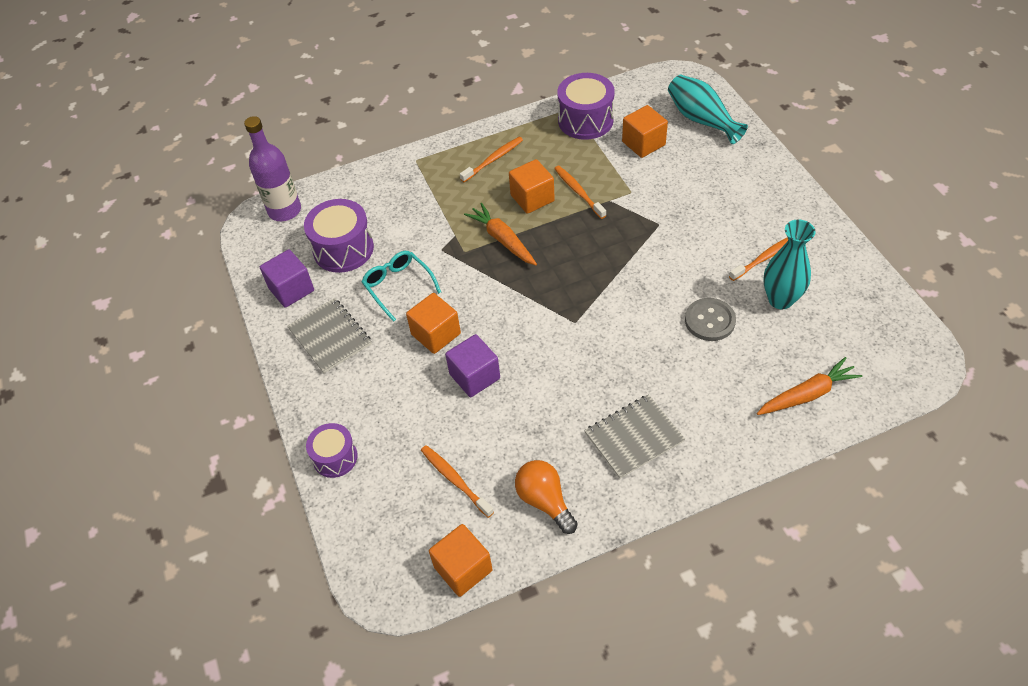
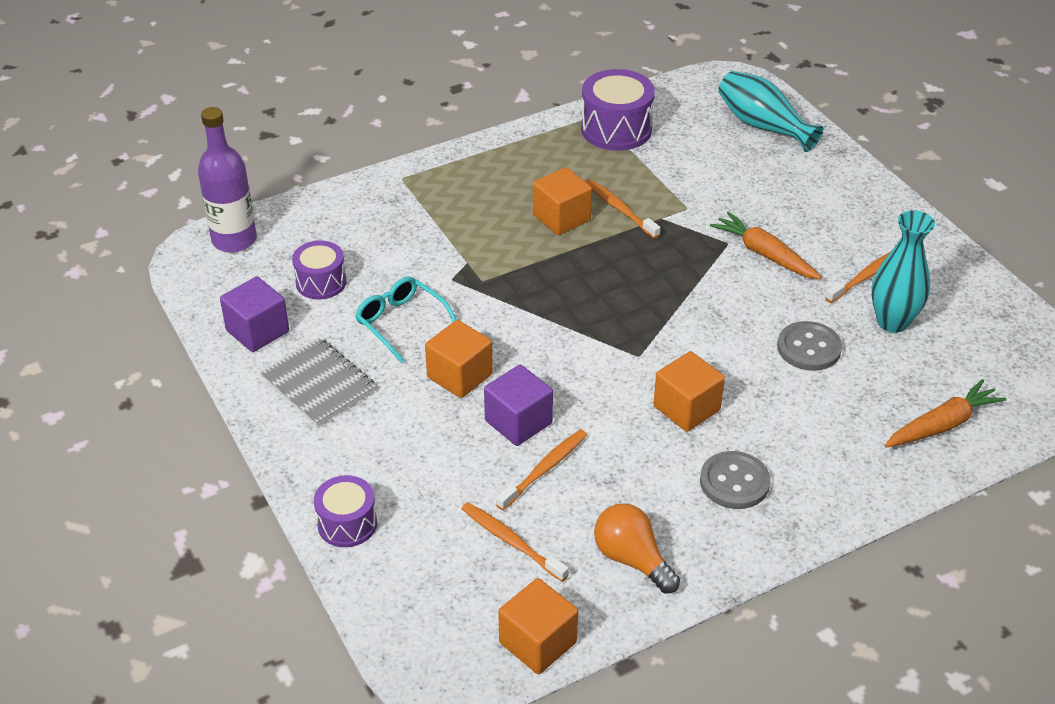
camera: 10 degrees left, 10 degrees down
(343, 249) = (321, 282): purple drum -> purple drum, size x0.63
(493, 160) = (504, 175): orange toothbrush -> orange toothbrush (544, 469)
(502, 240) = (530, 266): orange carrot -> orange carrot (764, 254)
(634, 437) = (734, 482): grey notebook -> grey button
(643, 143) = (694, 153): orange cube -> orange cube (686, 408)

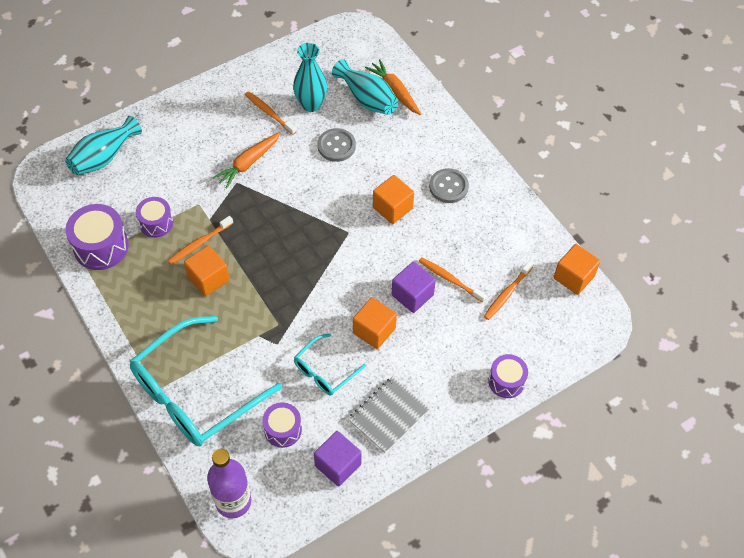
camera: 95 degrees left, 15 degrees up
(389, 207) = (194, 394): none -> turquoise glasses
(632, 559) = (511, 235): orange light bulb -> none
(654, 172) = (156, 223): none -> purple drum
(918, 388) = (367, 99): none -> turquoise vase

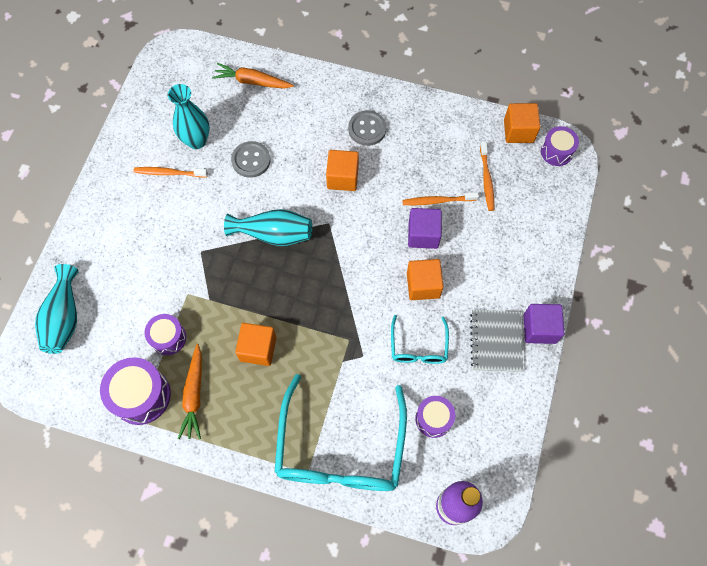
camera: 40 degrees left, 10 degrees up
(199, 243) = (221, 325): orange toothbrush -> none
(248, 163) = (194, 228): orange carrot -> orange carrot (194, 395)
(338, 465) = (498, 410): purple cube -> purple cube (539, 328)
(367, 99) = (237, 103): turquoise vase -> turquoise vase (273, 234)
(506, 381) = (548, 246): purple drum -> purple drum (556, 152)

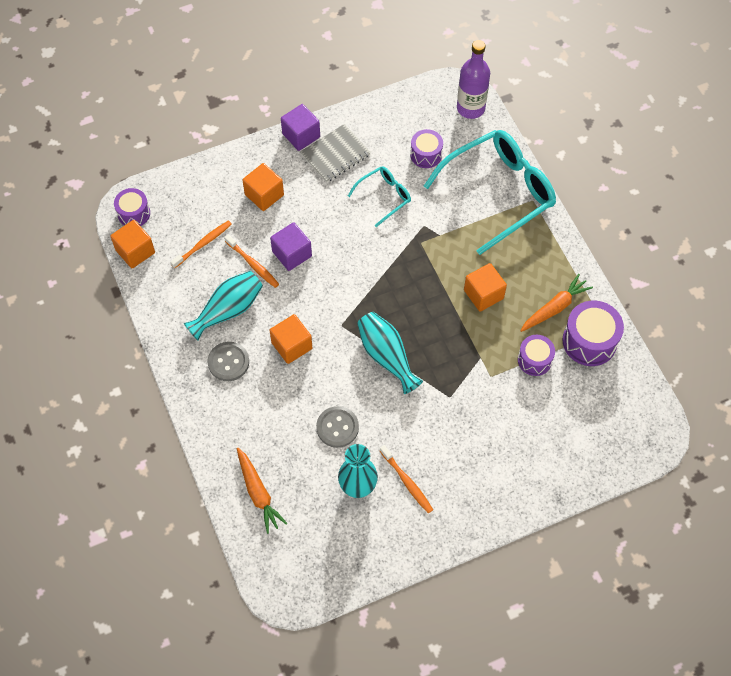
camera: 130 degrees left, 5 degrees down
(64, 317) = (592, 447): turquoise vase -> turquoise vase (228, 310)
(423, 285) = (334, 226): orange cube -> orange cube (264, 195)

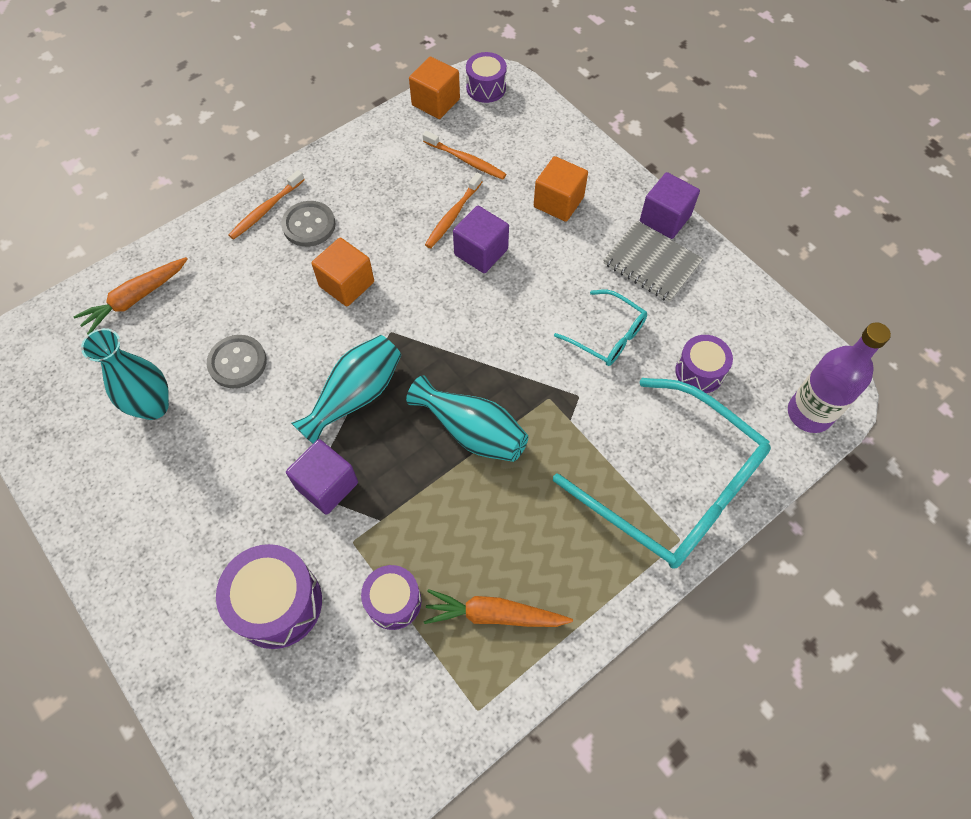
camera: 75 degrees right, 0 degrees up
(228, 310) = (381, 207): turquoise vase -> turquoise vase (471, 431)
(407, 482) = (167, 464): orange toothbrush -> orange toothbrush (266, 209)
(448, 384) = (327, 485): none -> purple cube
(483, 294) = (488, 502): orange cube -> none
(555, 308) = (494, 614): orange carrot -> orange carrot turned 150 degrees clockwise
(589, 341) = (447, 684): purple drum -> purple drum (278, 603)

